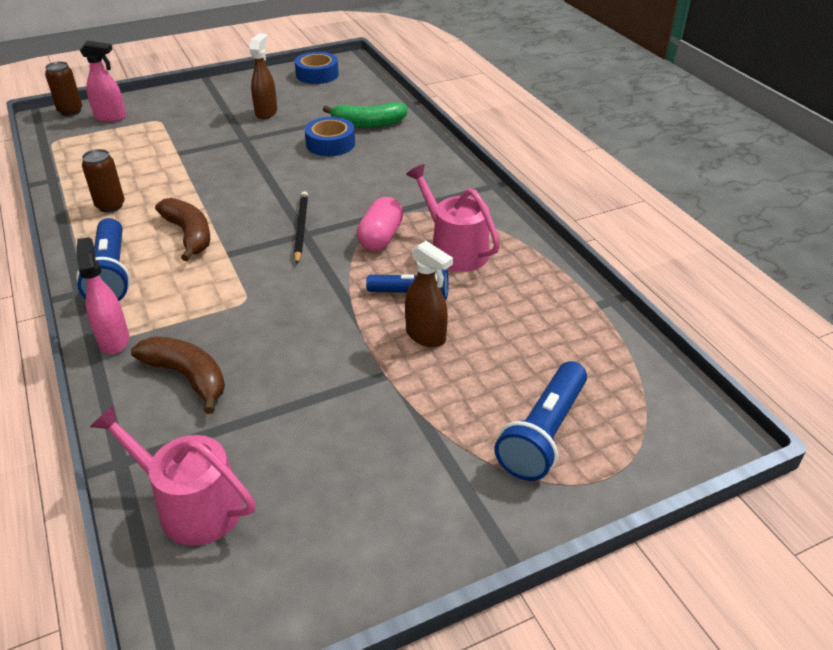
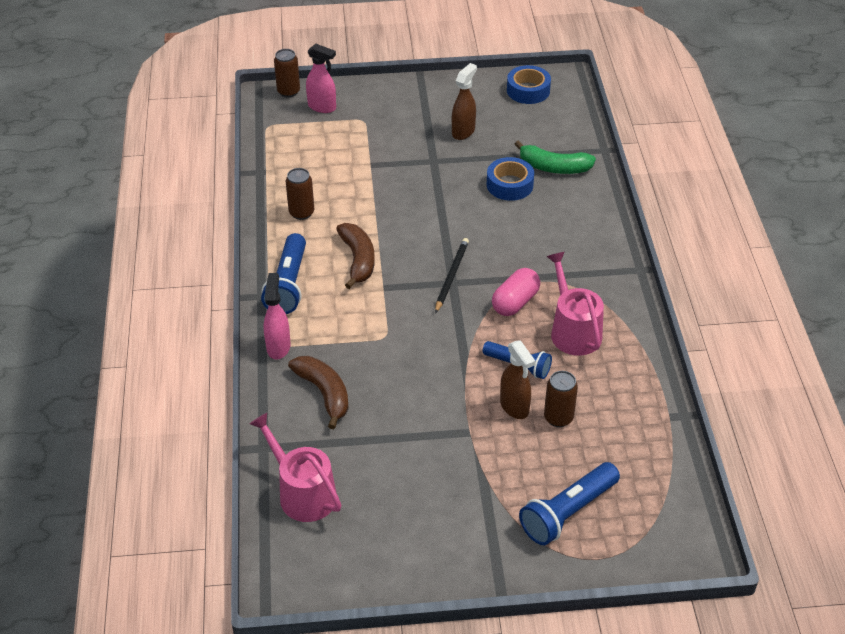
camera: 20 degrees right, 5 degrees up
(480, 335) = (558, 418): none -> brown can

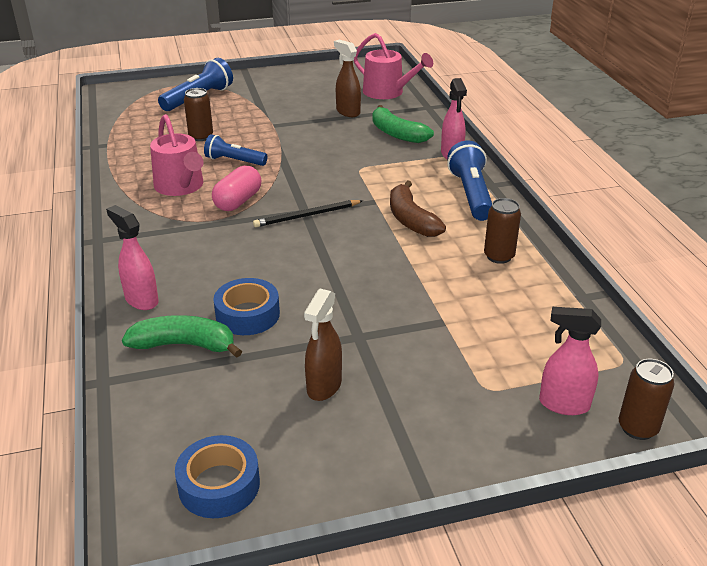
camera: 170 degrees right, 10 degrees down
(324, 393) = (397, 134): brown banana -> green banana
(451, 276) = (307, 216): black pencil -> black pencil turned 60 degrees clockwise
(514, 407) = (237, 139): brown spray bottle -> brown spray bottle (348, 112)
(590, 205) = (141, 300): none -> pink spray bottle

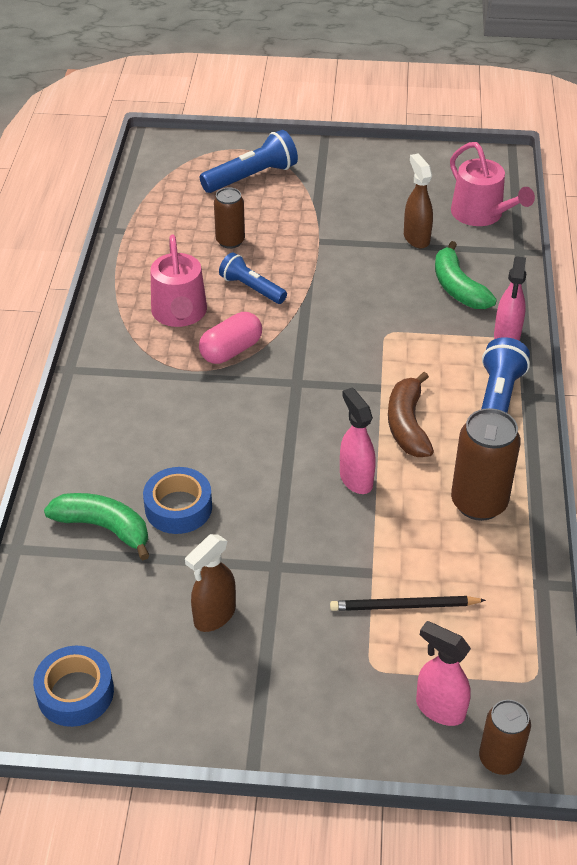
camera: 20 degrees right, 10 degrees up
(141, 300) = (84, 460): pink spray bottle -> pink spray bottle (356, 479)
(307, 216) = (295, 390): black pencil -> black pencil (404, 606)
(499, 256) = (478, 503): brown can -> brown can, size x1.59

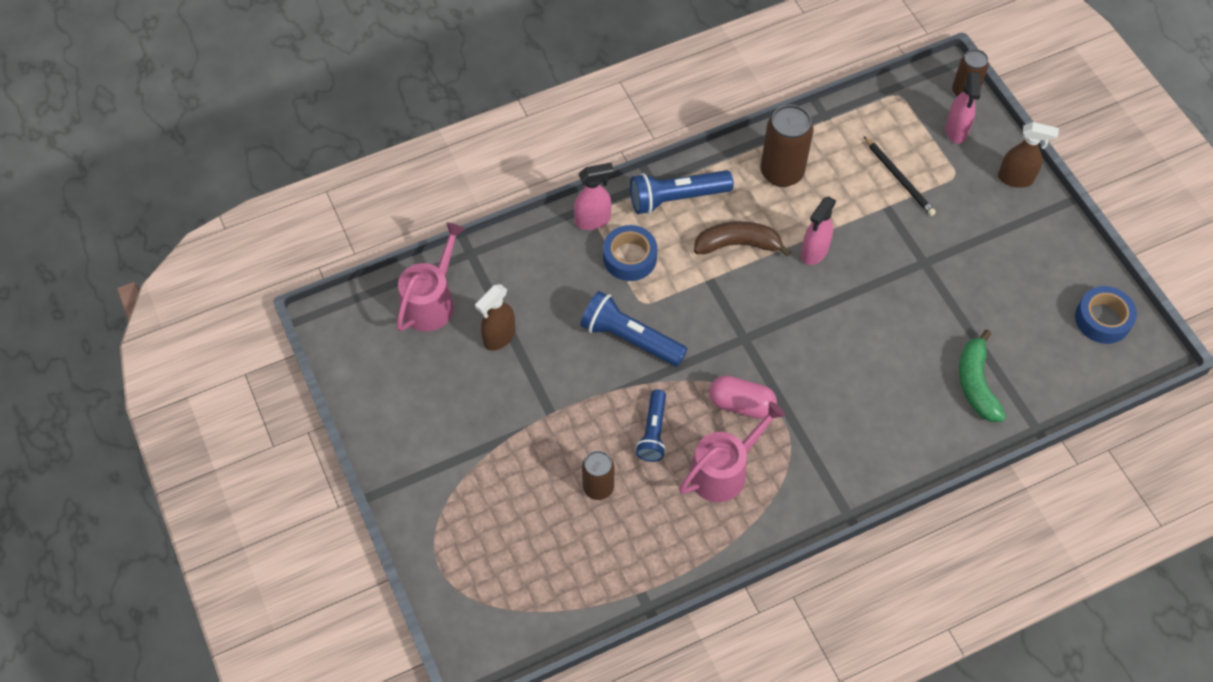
camera: 120 degrees left, 15 degrees up
(178, 507) = (923, 347): blue tape -> blue tape (629, 258)
(214, 616) = (989, 276): brown spray bottle -> brown spray bottle (1015, 179)
(252, 177) = (483, 526): blue flashlight -> blue flashlight (630, 338)
(407, 425) = (737, 244): brown banana -> brown banana turned 150 degrees counterclockwise
(458, 288) = (551, 277): green banana -> none

